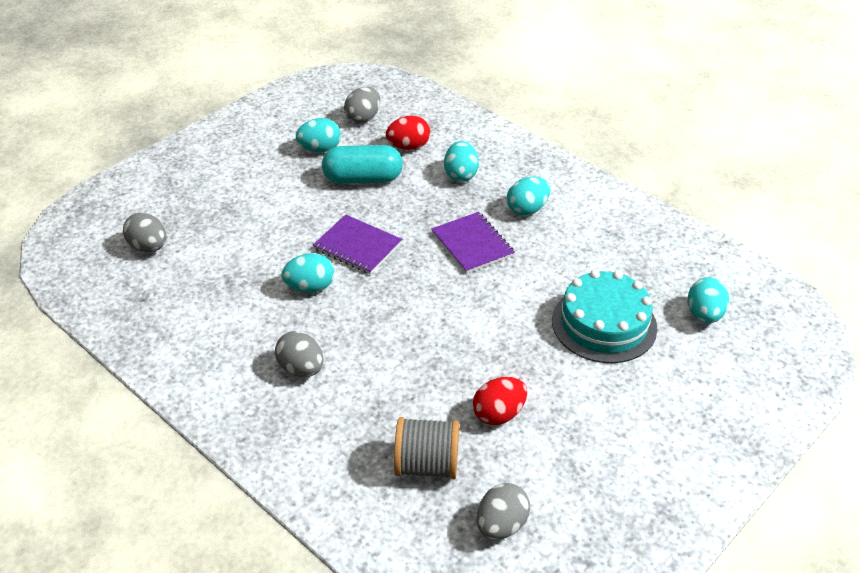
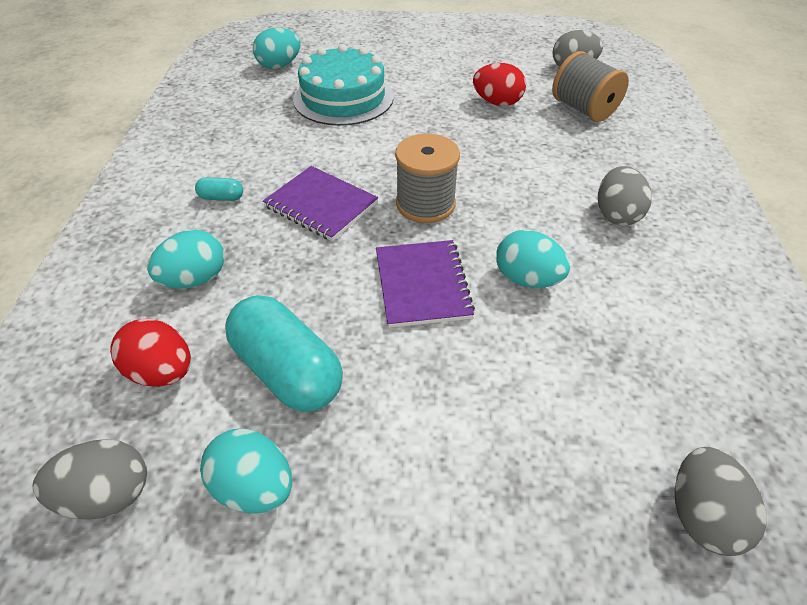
camera: 130 degrees left, 5 degrees up
(420, 288) = (425, 204): none -> grey spool
(472, 244) = (321, 205): purple notebook -> purple notebook turned 75 degrees counterclockwise
(527, 209) = (221, 197): turquoise egg -> turquoise capsule

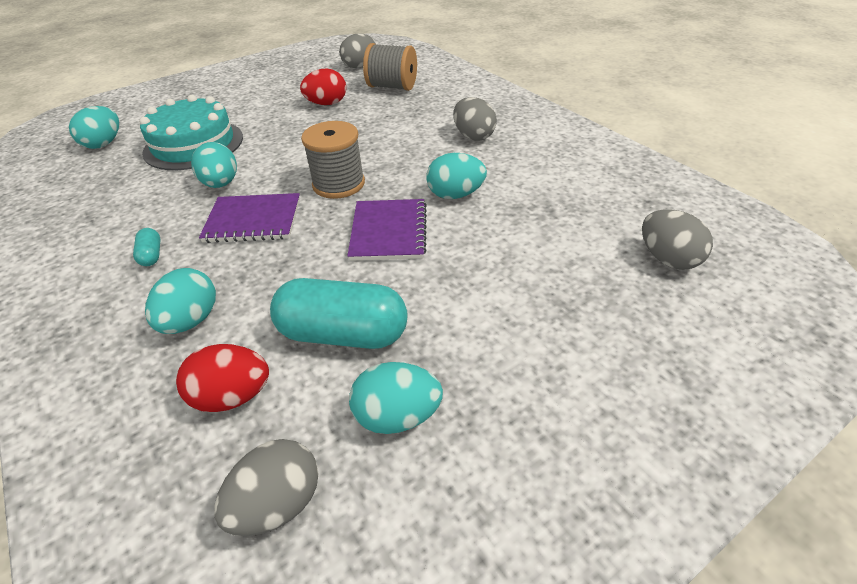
camera: 35 degrees left, 5 degrees down
(221, 197) = (151, 255): turquoise capsule -> turquoise capsule turned 75 degrees counterclockwise
(329, 152) = (221, 184): none -> turquoise egg
(422, 285) = (388, 232): purple notebook -> purple notebook turned 45 degrees clockwise

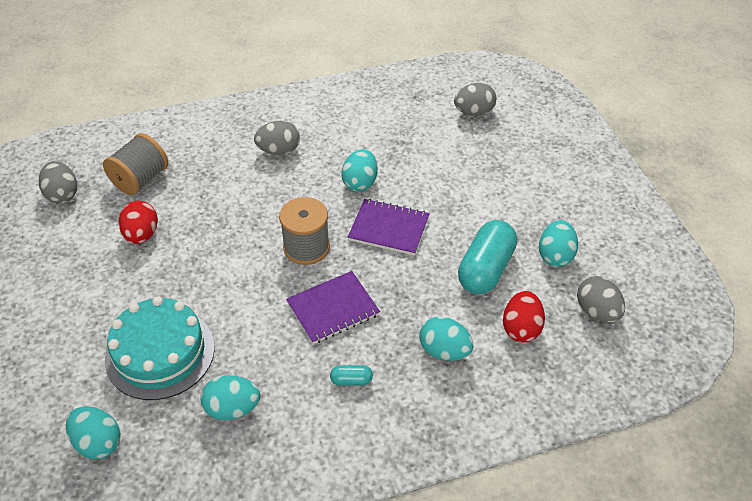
camera: 75 degrees left, 5 degrees up
(221, 184) = (259, 330): turquoise egg -> turquoise egg (232, 408)
(253, 220) = (333, 309): purple notebook -> purple notebook turned 45 degrees clockwise

